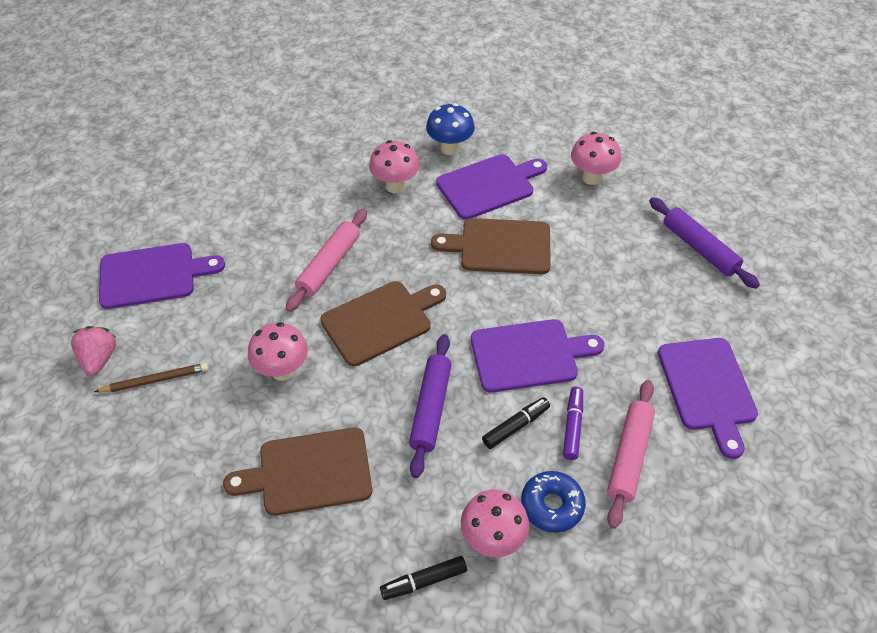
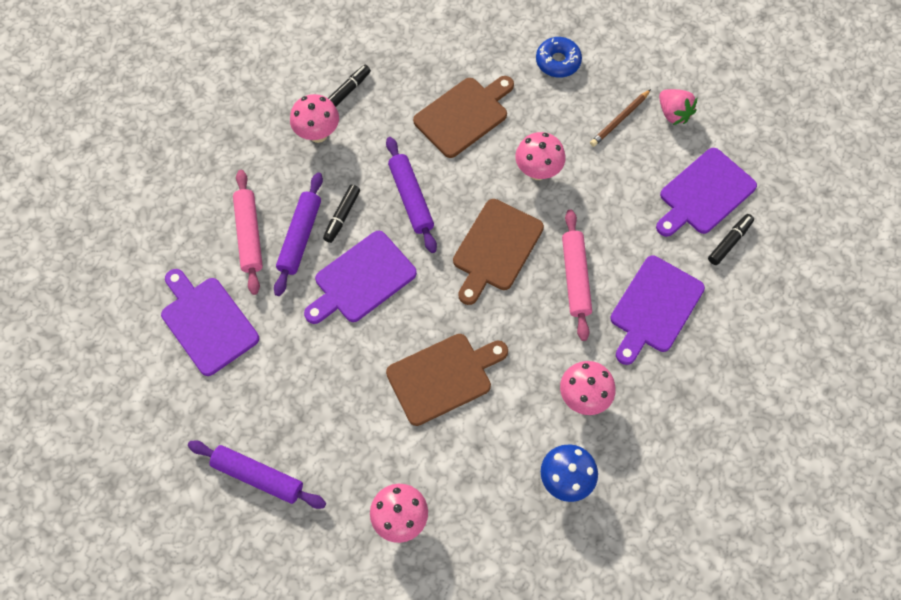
camera: 150 degrees right, 15 degrees up
(174, 230) = (729, 242): none -> black marker
(489, 185) = (496, 448): purple cutting board -> purple cutting board (654, 307)
(552, 505) = (289, 174): blue donut -> blue donut (558, 62)
(572, 426) = (300, 237): purple marker -> purple rolling pin

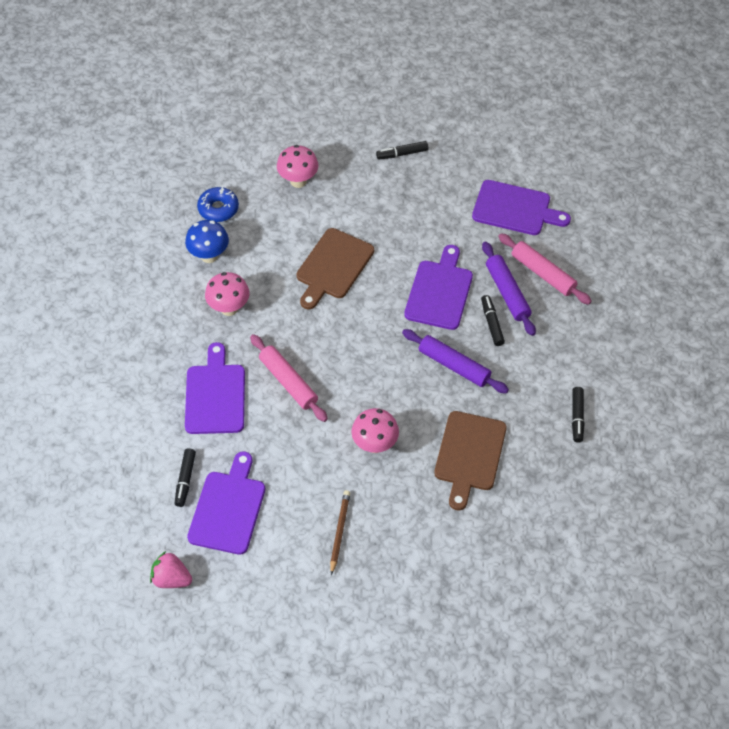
camera: 145 degrees right, 10 degrees down
(258, 476) = (402, 154): purple rolling pin -> black marker
(318, 134) = (566, 370): pink mushroom -> none
(496, 248) = (362, 368): brown cutting board -> none
(558, 62) = (430, 553): blue donut -> blue donut (218, 209)
(673, 113) = (297, 567): pink strawberry -> pink strawberry (171, 578)

